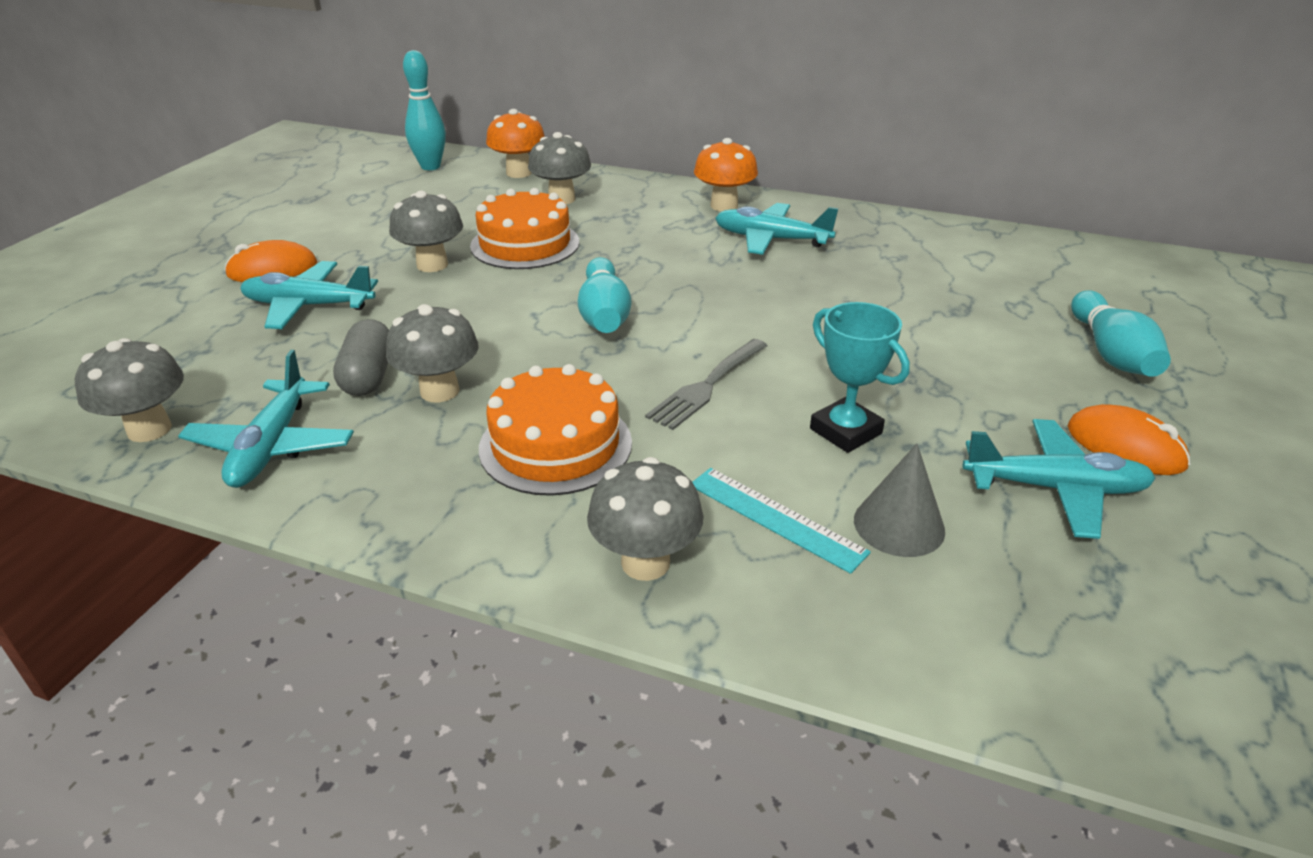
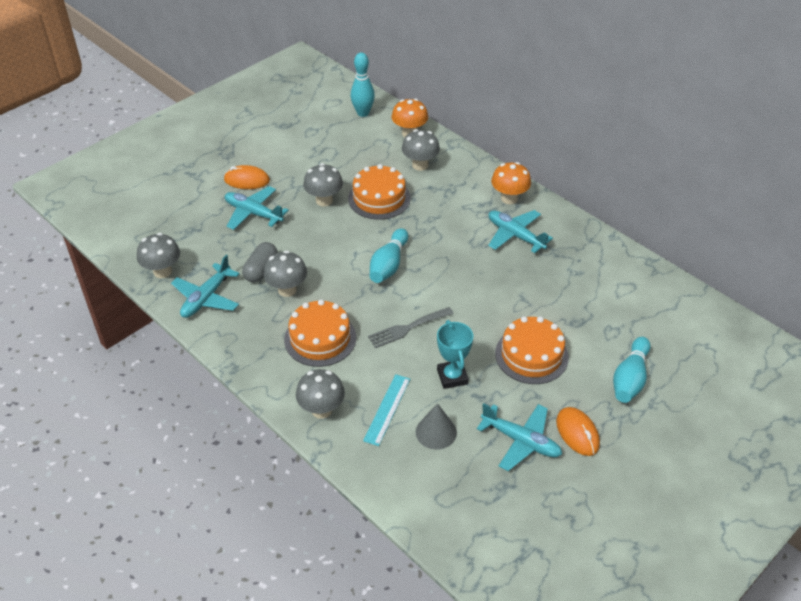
camera: 25 degrees right, 10 degrees up
(775, 518) = (387, 409): turquoise ruler -> turquoise ruler turned 45 degrees clockwise
(940, 365) = (531, 355): none -> orange cake

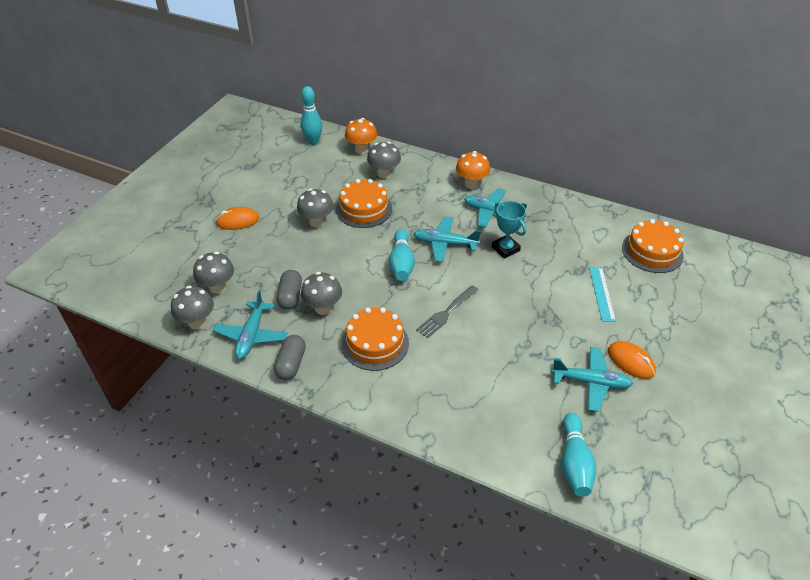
camera: 20 degrees left, 0 degrees up
(230, 336) = (291, 364): none -> grey capsule
(253, 213) = (258, 248): turquoise plane -> turquoise plane (445, 244)
(321, 410) = (409, 407): grey mushroom -> grey mushroom (218, 287)
(387, 409) = (466, 389): turquoise ruler -> turquoise ruler (602, 293)
(436, 432) = (518, 396): grey cone -> none
(452, 377) = (505, 344): turquoise trophy -> turquoise trophy (505, 249)
(531, 355) = (559, 307): orange cake -> orange cake (652, 251)
(630, 379) = (645, 305): turquoise bowling pin -> turquoise bowling pin (574, 462)

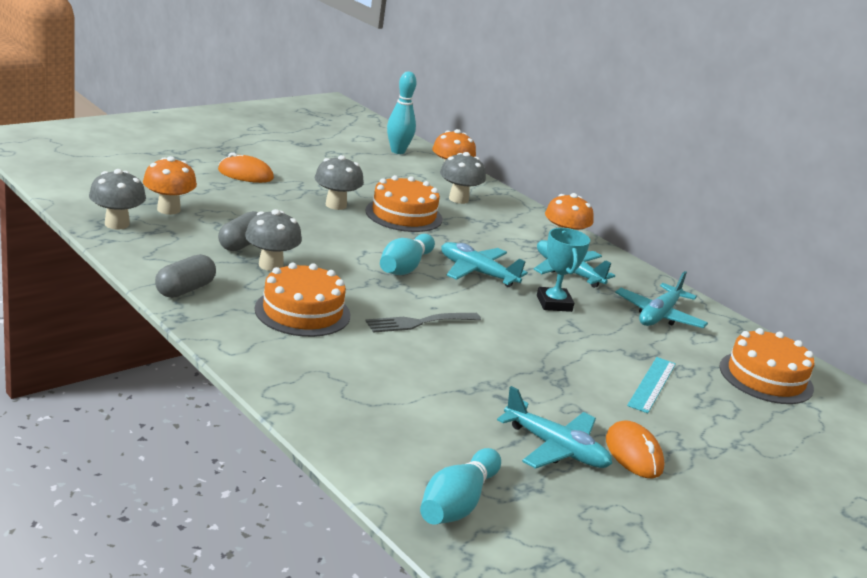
camera: 20 degrees right, 20 degrees down
(218, 287) = (168, 209): grey mushroom -> orange mushroom
(251, 335) = (165, 254): turquoise plane -> turquoise plane (659, 315)

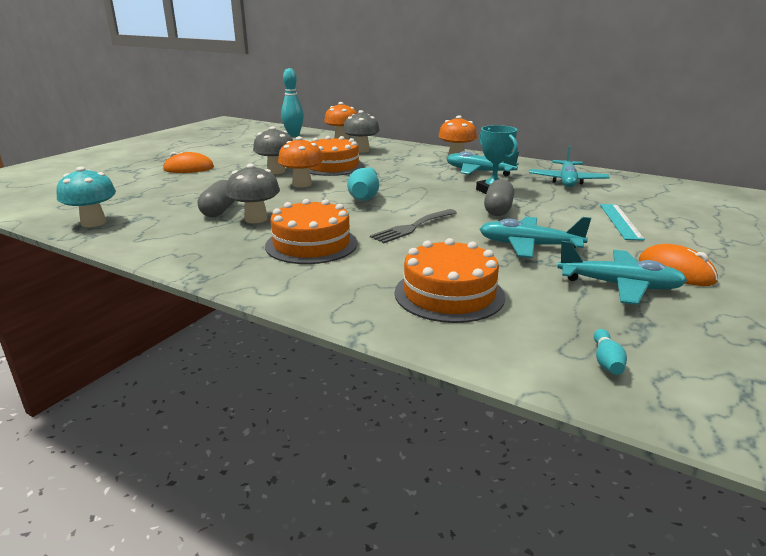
camera: 15 degrees left, 0 degrees up
(117, 224) = (93, 222): grey mushroom -> turquoise mushroom
(168, 209) = (137, 203): orange mushroom -> orange mushroom (302, 184)
(185, 290) = (191, 255): grey capsule -> grey capsule (498, 210)
(457, 503) = (606, 361): turquoise bowling pin -> turquoise bowling pin, size x0.49
(477, 273) = (420, 186): turquoise plane -> turquoise plane (529, 246)
(766, 377) = (679, 198): orange cake -> orange cake (449, 294)

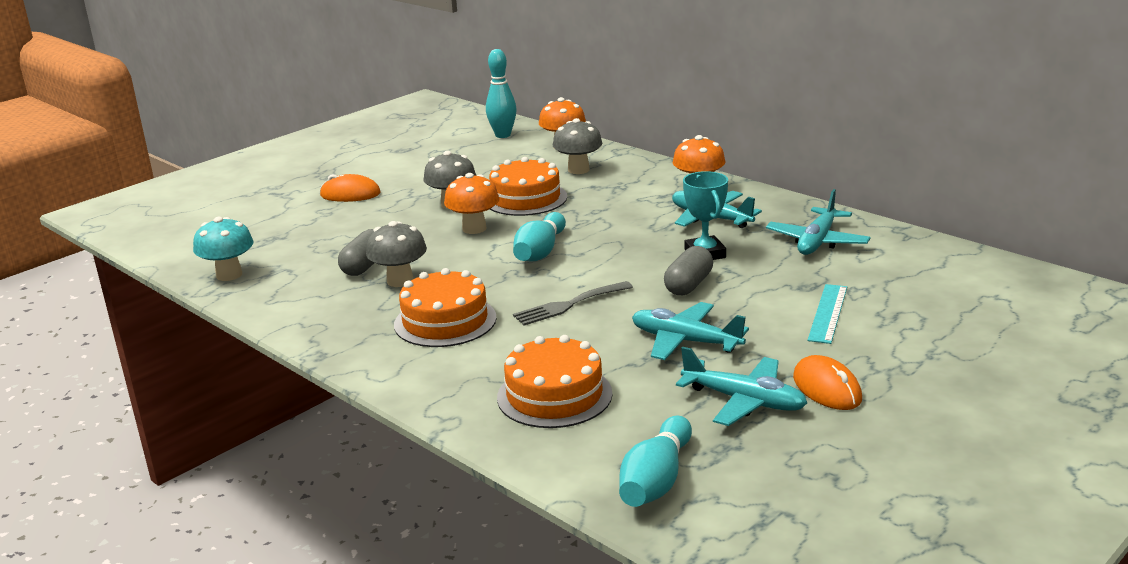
camera: 15 degrees right, 0 degrees up
(606, 361) = (656, 480): turquoise bowling pin -> turquoise bowling pin, size x2.04

